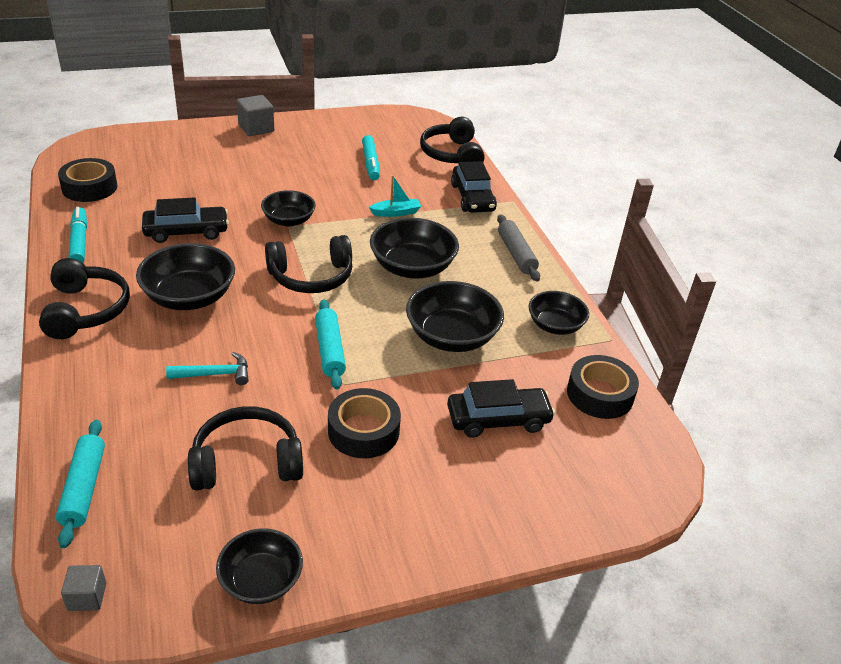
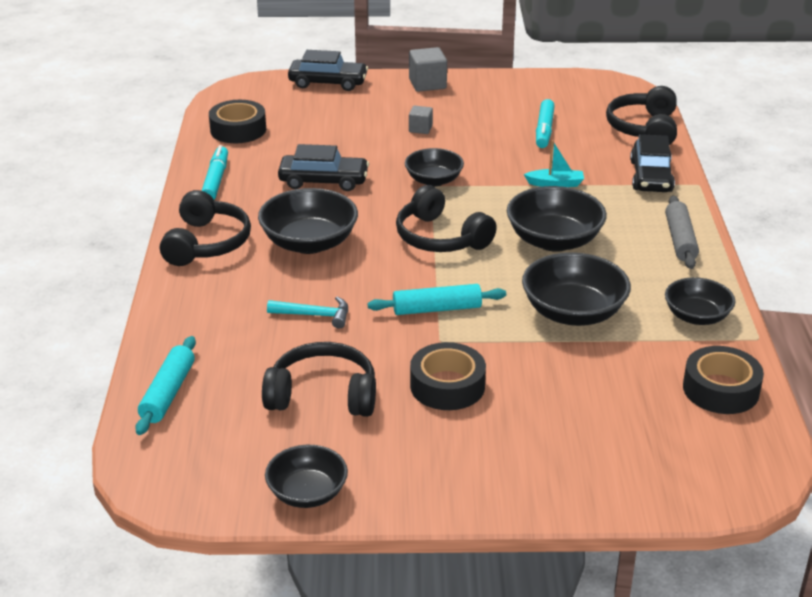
camera: 20 degrees right, 5 degrees down
(87, 597) = (150, 478): grey cube -> grey cube (420, 129)
(311, 277) = (440, 238): black headphones -> black headphones turned 45 degrees clockwise
(329, 350) = (437, 309): turquoise rolling pin -> turquoise rolling pin turned 75 degrees clockwise
(498, 419) = (594, 396): black car -> black car (328, 83)

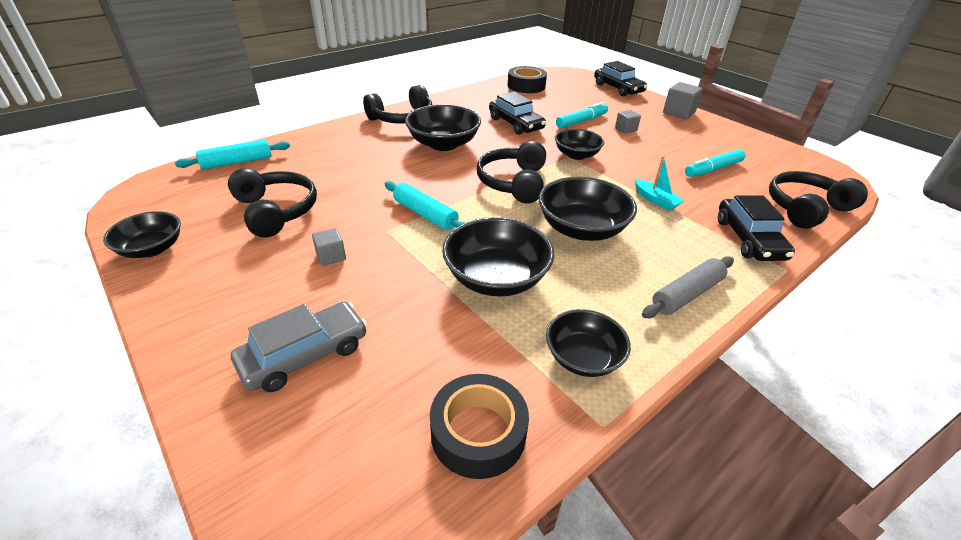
camera: 50 degrees right, 5 degrees up
(216, 180) = (468, 98): turquoise marker -> turquoise marker (581, 121)
(314, 315) = (365, 174): turquoise hammer -> none
(447, 386) = (331, 256): black tape -> grey cube
(572, 440) = (305, 355): none -> grey car
(651, 176) = (748, 239): black car -> black car turned 60 degrees counterclockwise

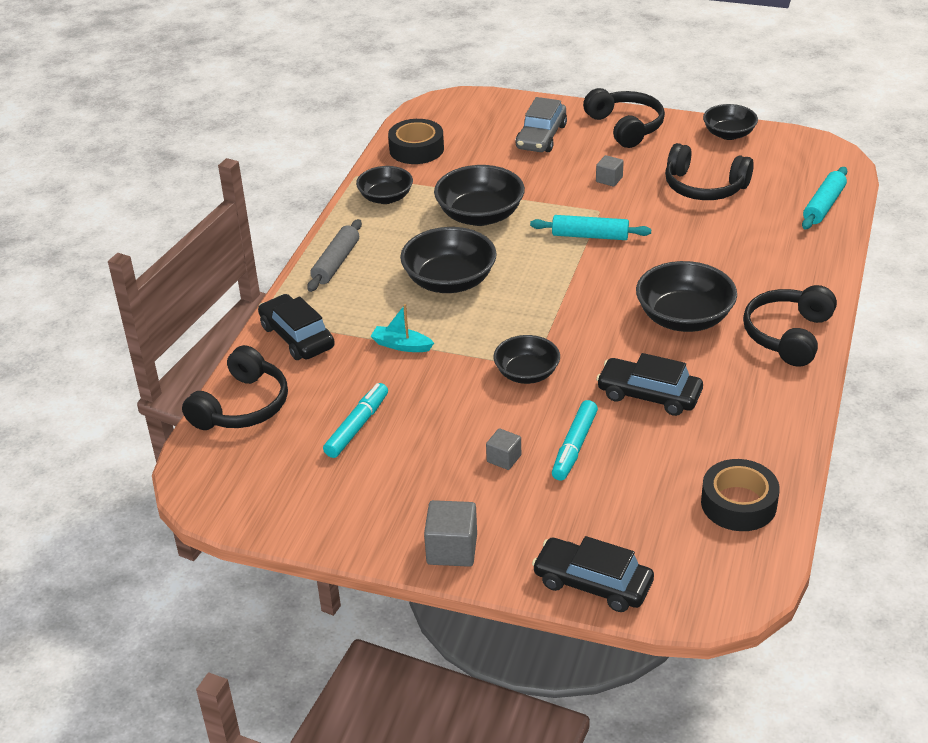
camera: 150 degrees right, 0 degrees up
(513, 182) = (554, 302): black headphones -> black headphones (626, 127)

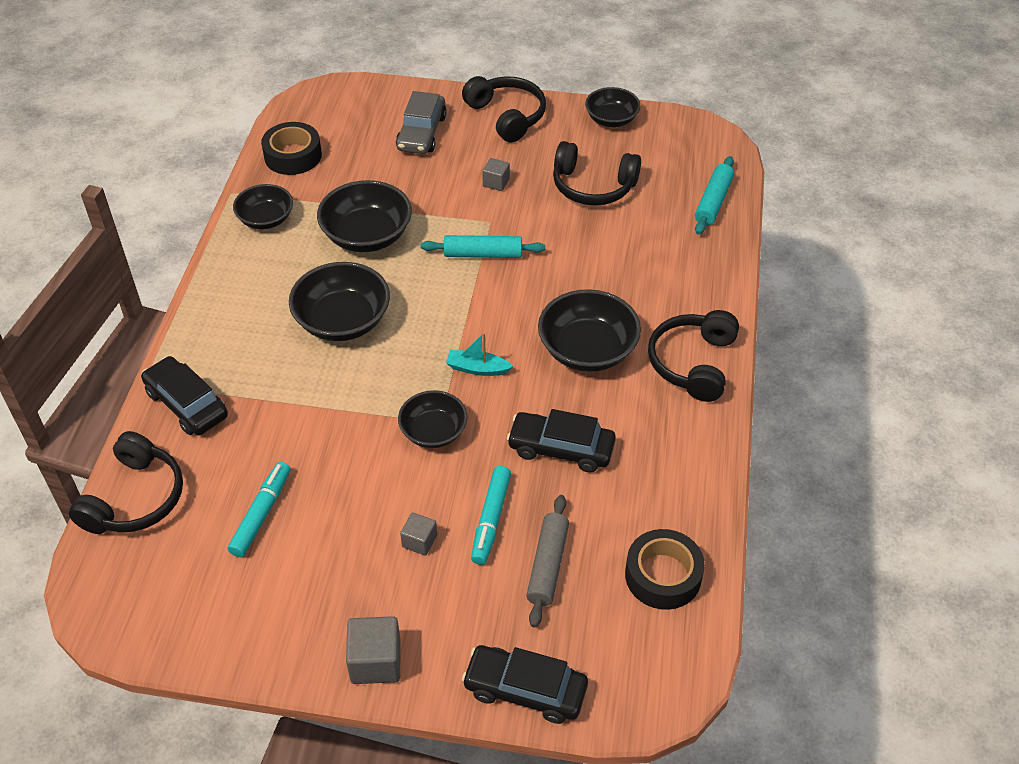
camera: 10 degrees left, 10 degrees up
(336, 263) = (220, 306): grey rolling pin -> grey rolling pin (548, 565)
(401, 345) = (299, 406): turquoise boat -> turquoise boat (477, 368)

